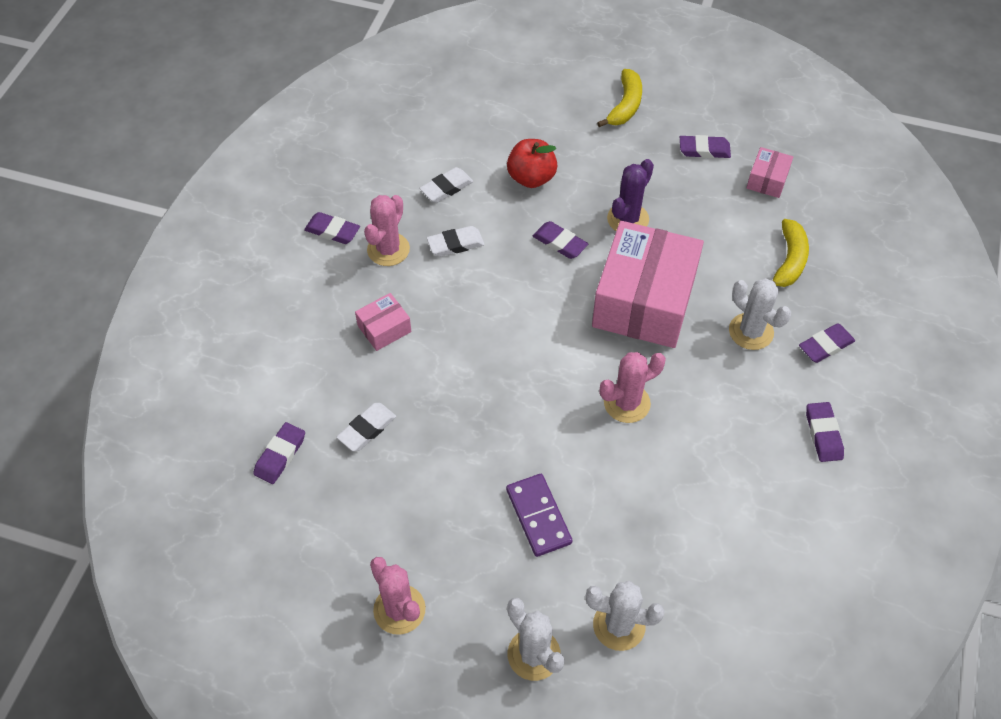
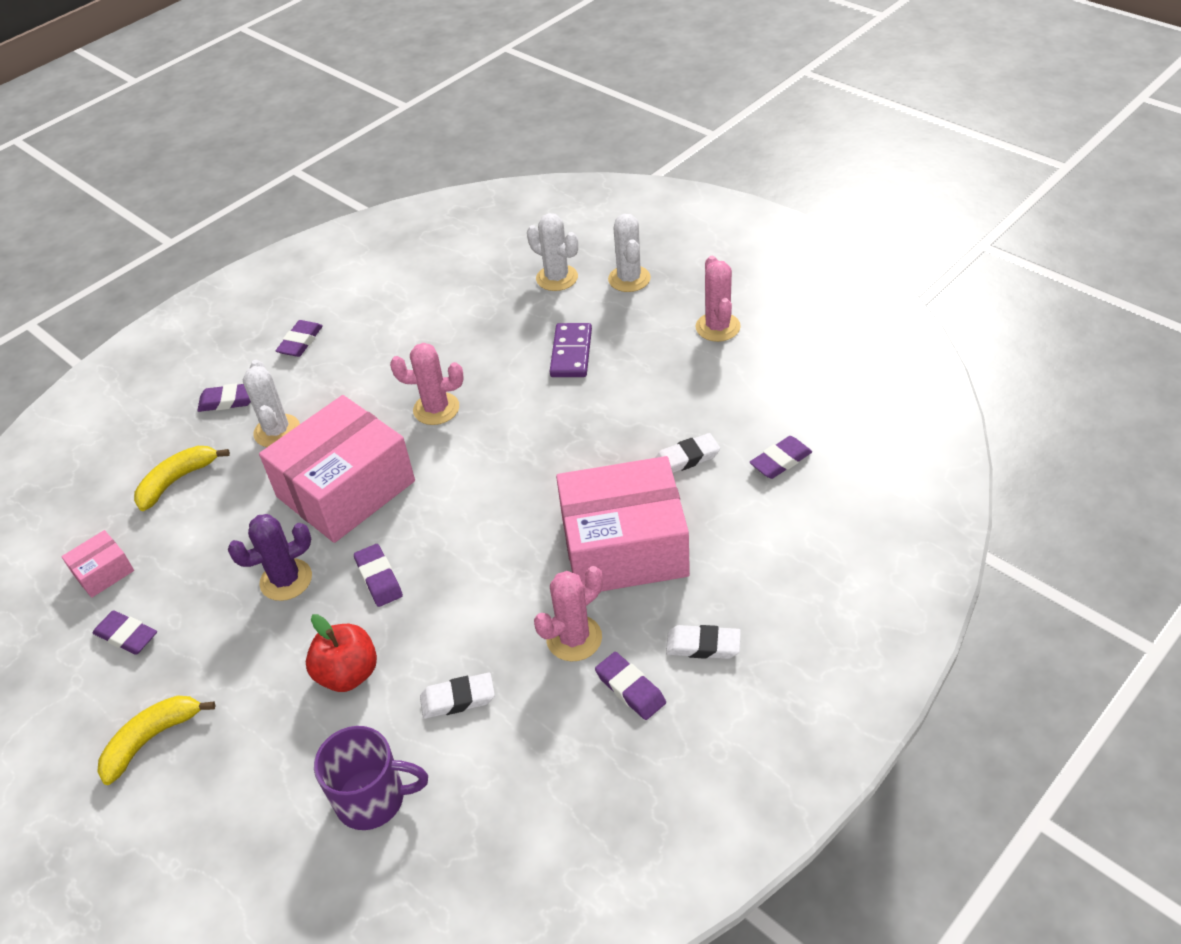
camera: 150 degrees left, 10 degrees down
(384, 328) = (624, 547): pink box -> pink box, size x2.31
(455, 244) = (493, 617): white eraser -> white eraser (703, 645)
(462, 122) = (373, 799): none -> purple mug

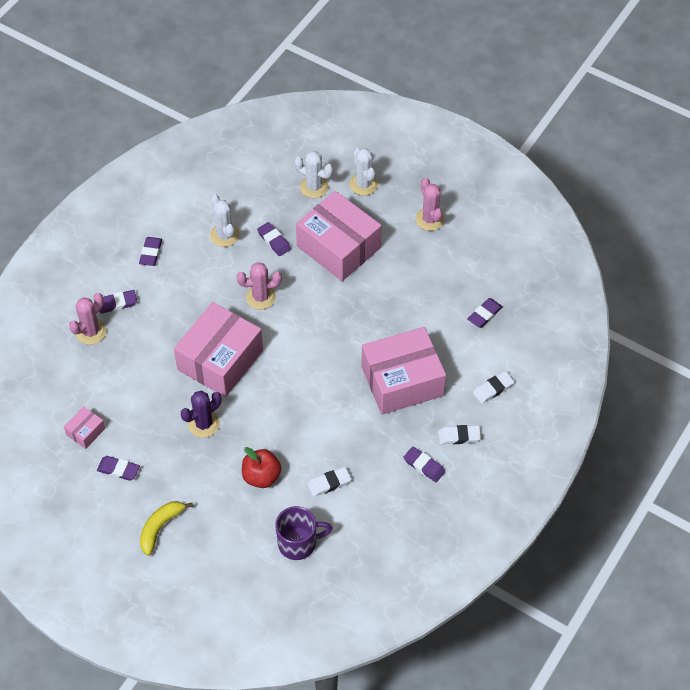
camera: 15 degrees left, 10 degrees up
(177, 481) = (107, 365): yellow banana -> none
(277, 431) = (160, 323): white cactus -> white cactus (224, 235)
(379, 578) = (260, 417): purple eraser -> purple eraser (274, 241)
(571, 353) = (338, 247): purple domino -> pink box
(574, 638) = (386, 440): pink cactus -> pink cactus (91, 332)
(686, 458) = (428, 318): white eraser -> white eraser (493, 389)

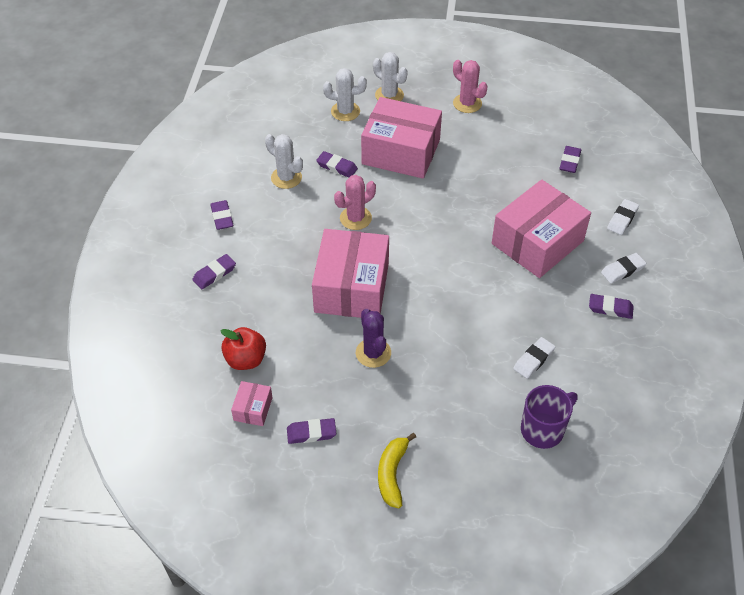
camera: 25 degrees left, 5 degrees down
(91, 332) = (202, 310): pink cactus -> none
(204, 424) = (373, 353): purple cactus -> purple cactus turned 45 degrees counterclockwise
(261, 476) = (463, 380): red apple -> red apple (246, 359)

